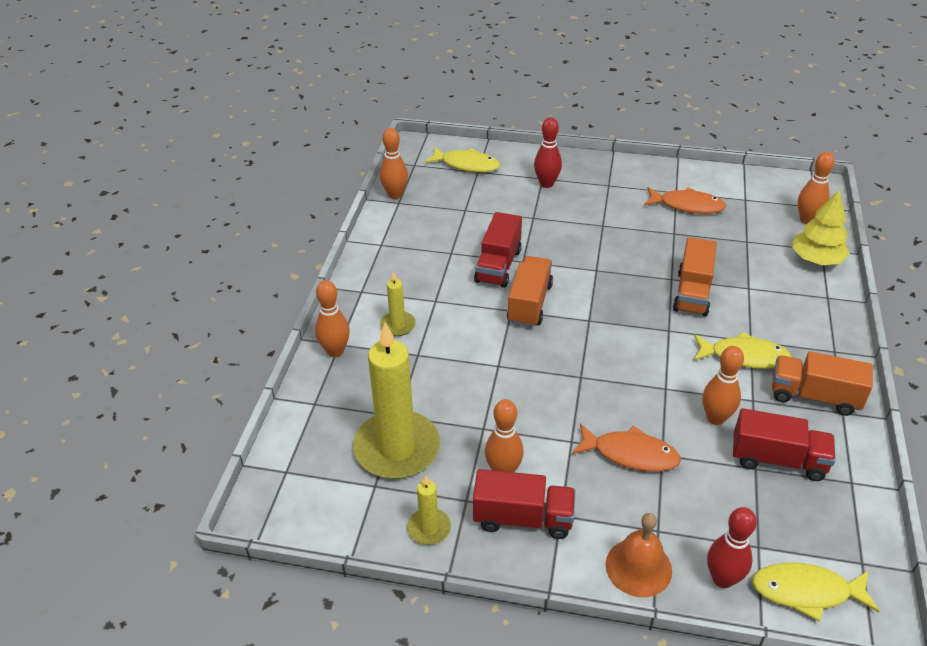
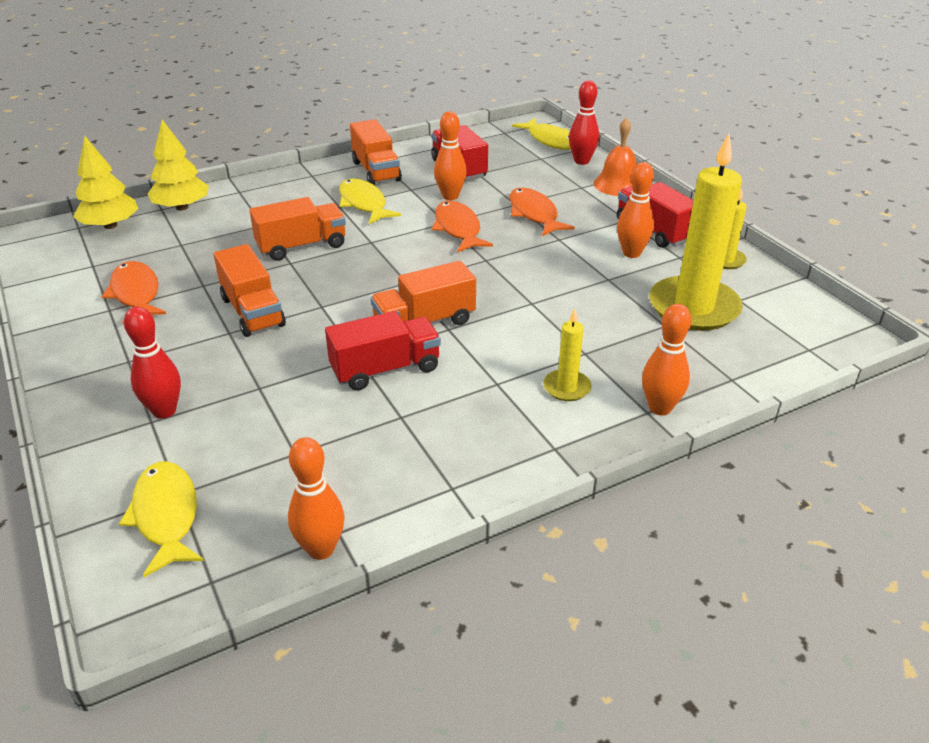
camera: 130 degrees left, 5 degrees down
(618, 241) = (252, 312): none -> orange truck
(646, 389) = (458, 229): none -> orange fish
(807, 220) = (110, 225): orange bowling pin -> yellow tree

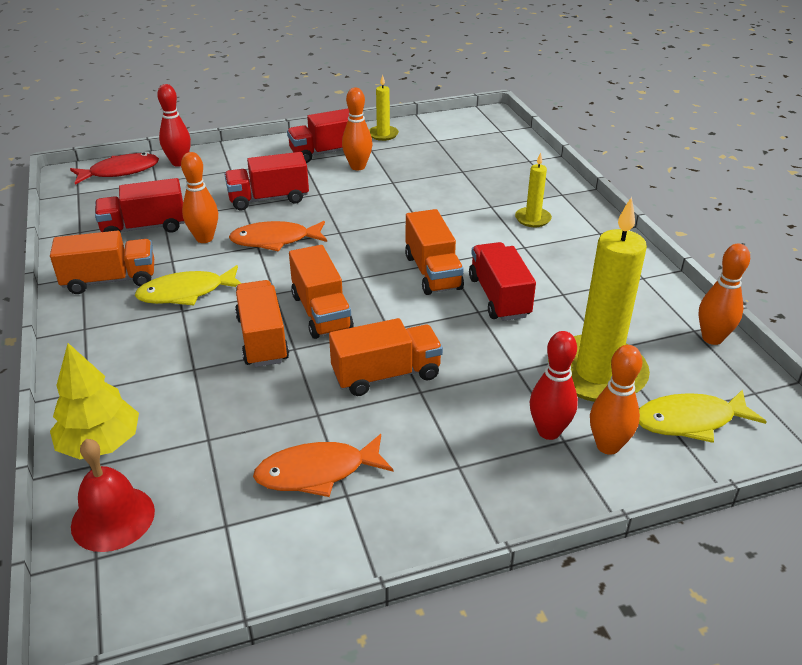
camera: 80 degrees left, 0 degrees up
(110, 225) = (113, 518): yellow tree -> red bell
(344, 268) = (321, 312): none -> orange truck
(534, 214) = (268, 199): orange fish -> red truck
(550, 140) = (120, 171): yellow fish -> red fish
(618, 184) = (237, 154): orange bell -> none
(660, 408) = (558, 189): orange bowling pin -> orange bowling pin (608, 446)
(693, 307) = (443, 157): yellow candle -> yellow candle (596, 373)

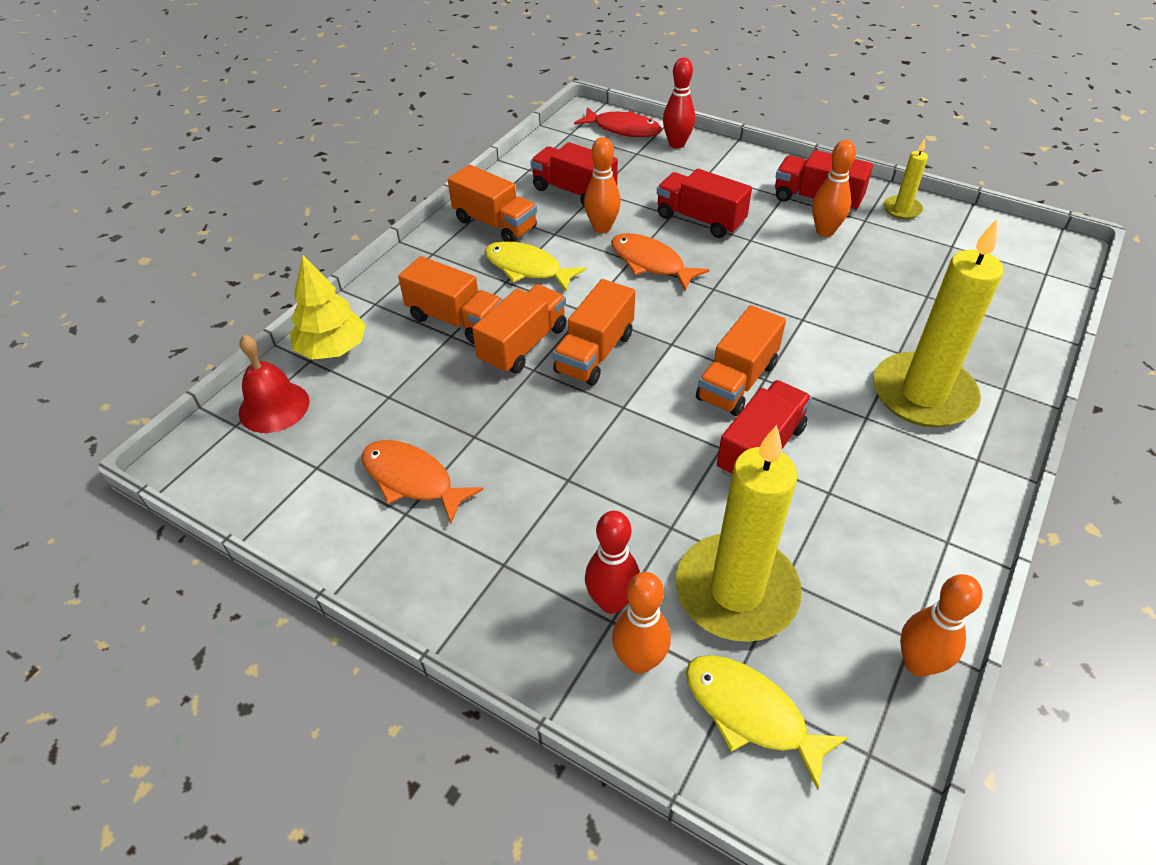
camera: 50 degrees right, 10 degrees up
(386, 375) = (564, 444): orange truck -> orange truck (455, 320)
(532, 219) = (923, 394): yellow candle -> yellow candle, size x2.14

